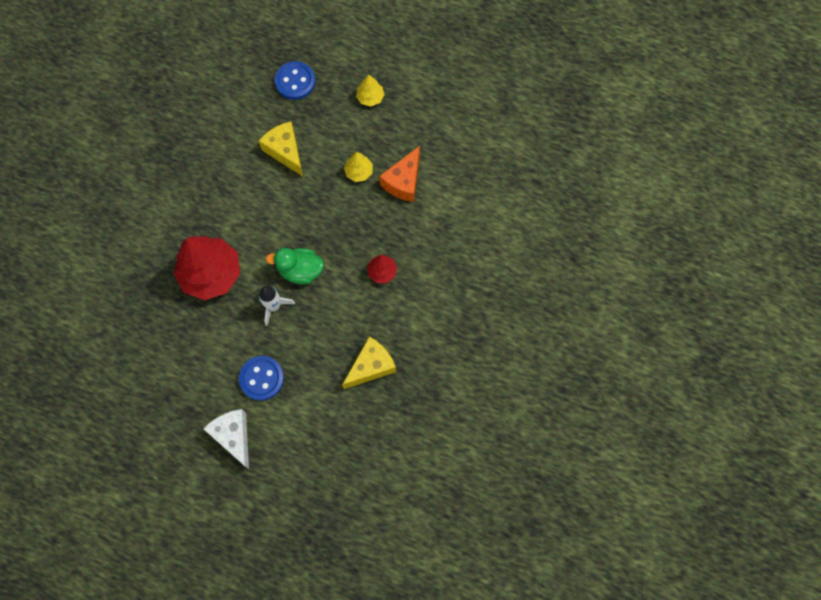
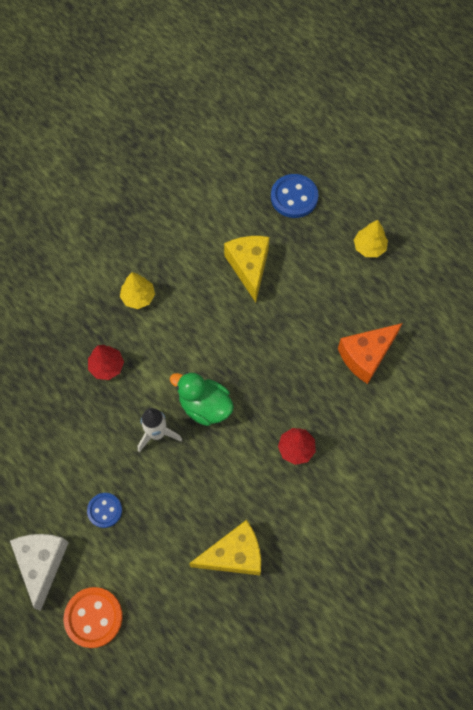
camera: 25 degrees right, 5 degrees down
(211, 274) = (107, 366): red tree -> red tree, size x0.46
(261, 378) = (105, 510): blue button -> blue button, size x0.63
(290, 455) = (93, 617): none -> orange button
(359, 172) = (320, 323): yellow tree -> yellow tree (138, 297)

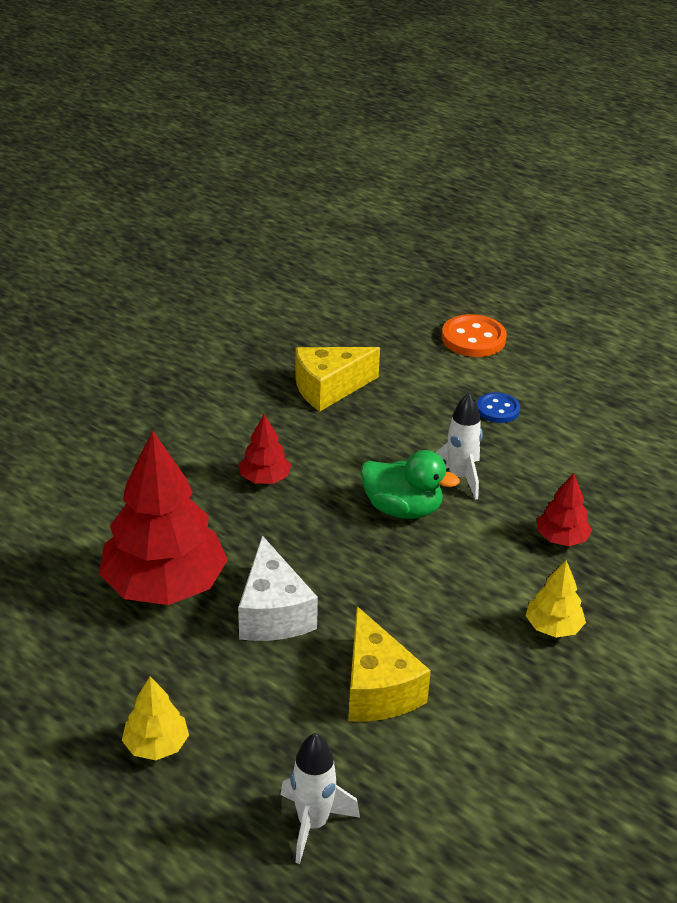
camera: 170 degrees right, 30 degrees down
(42, 563) = (550, 368): white cheese -> white cheese (273, 613)
(294, 197) = (313, 823): blue button -> white rocket
(366, 356) = (165, 585): orange cheese -> red tree

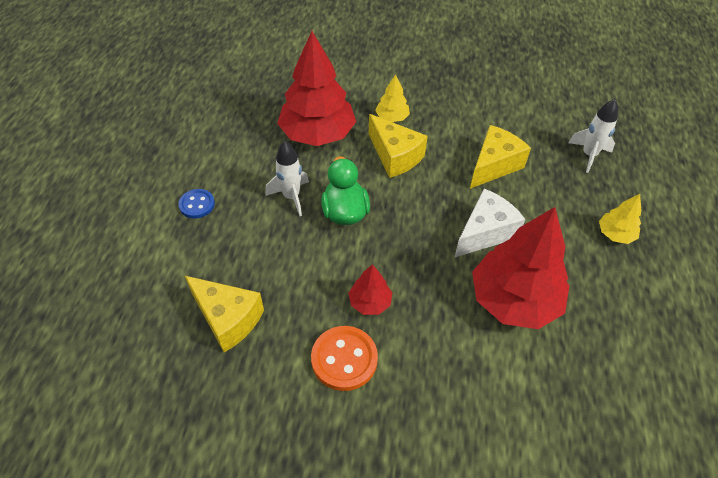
camera: 120 degrees left, 15 degrees up
(468, 593) = (395, 156): none -> yellow cheese
(473, 338) = (98, 254): orange button -> orange button (344, 359)
(561, 538) = (317, 134): red tree -> red tree, size x2.16

